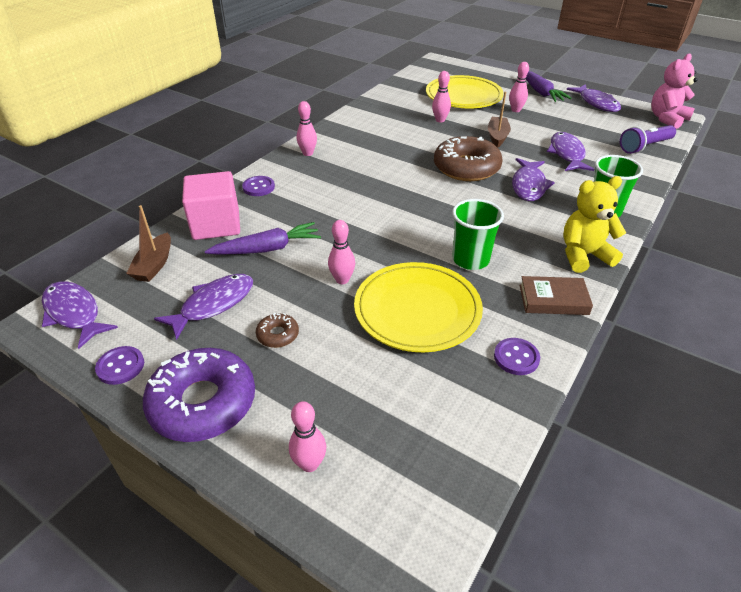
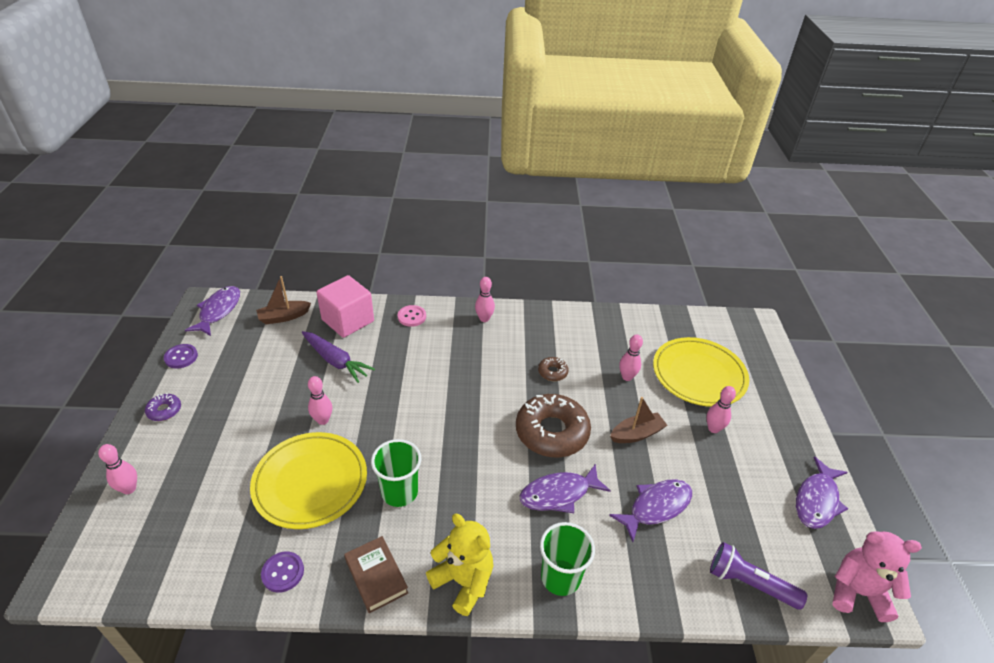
camera: 55 degrees right, 0 degrees up
(203, 402) = (164, 410): purple donut -> purple donut, size x0.45
(213, 304) = (258, 366): purple fish -> none
(258, 187) = (412, 317): purple button -> pink button
(278, 335) = (243, 414): brown donut -> brown donut (552, 372)
(540, 92) = (784, 436): purple carrot -> none

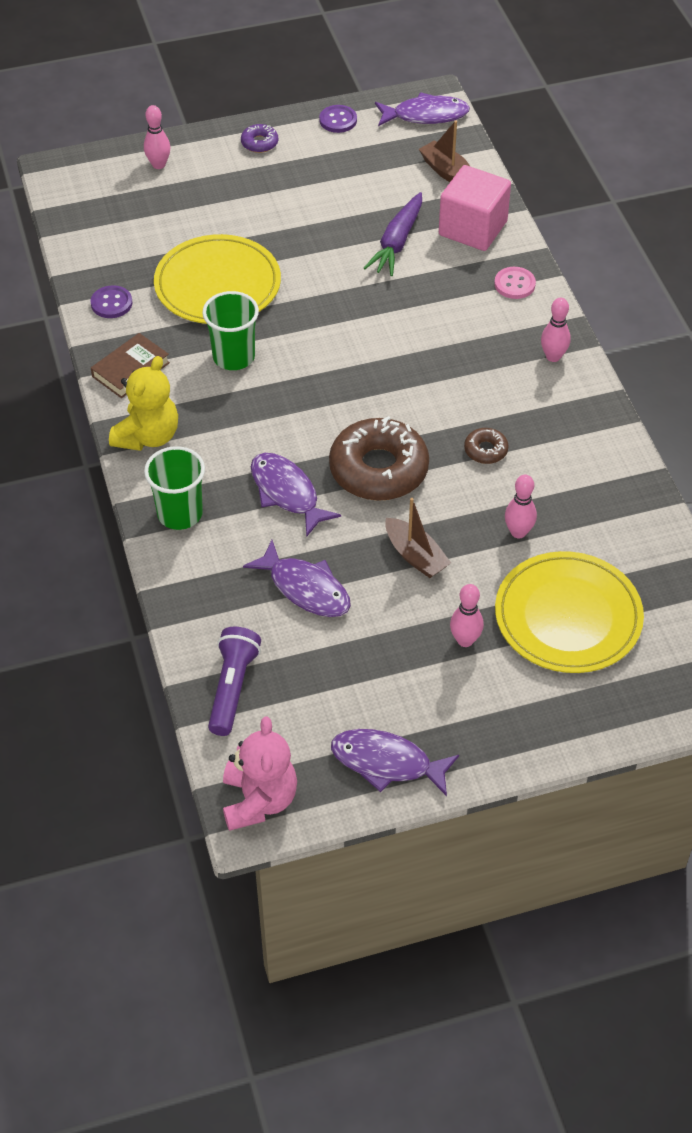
camera: 75 degrees right, 10 degrees up
(323, 420) = (302, 264): pink bowling pin -> none

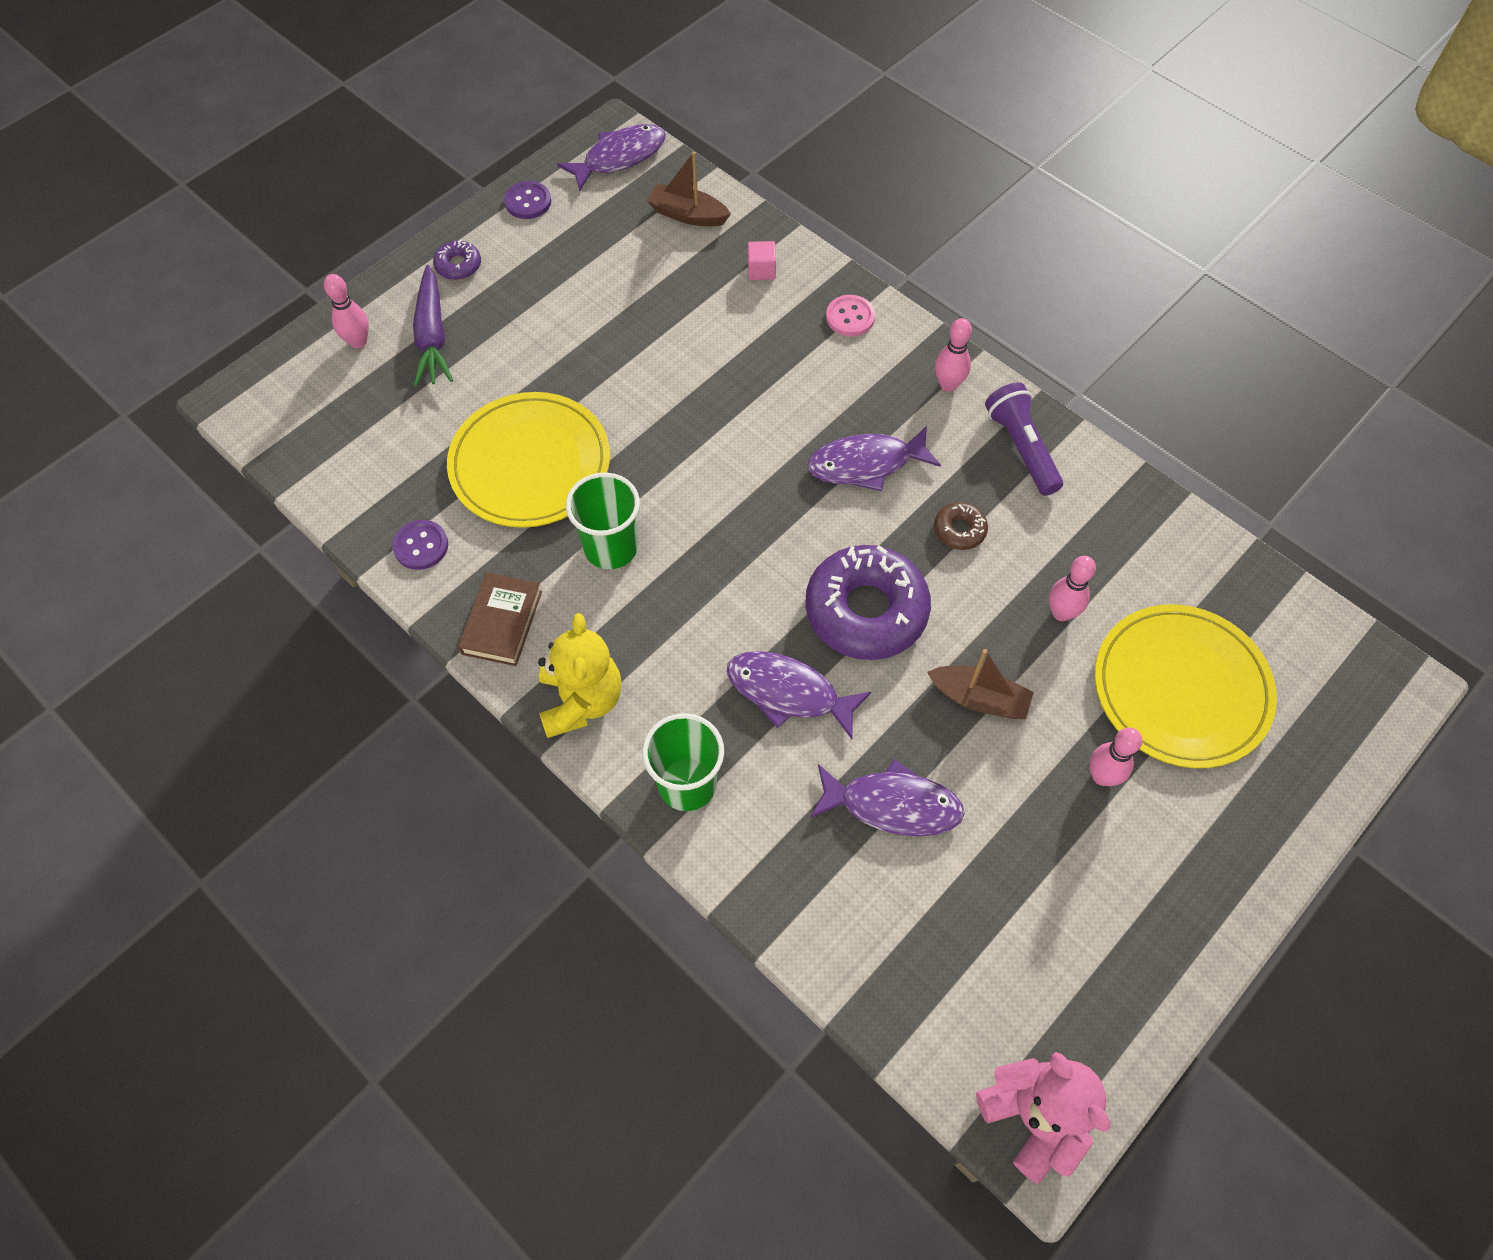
camera: 30 degrees left, 10 degrees up
(232, 688) = (903, 983): purple flashlight -> purple flashlight (1021, 448)
(378, 469) = (866, 610): brown donut -> purple donut
(386, 763) = (1132, 981): purple fish -> purple fish (866, 464)
(397, 242) = (694, 322): purple carrot -> purple carrot (432, 336)
(473, 228) = (761, 270): pink cube -> pink cube, size x0.42

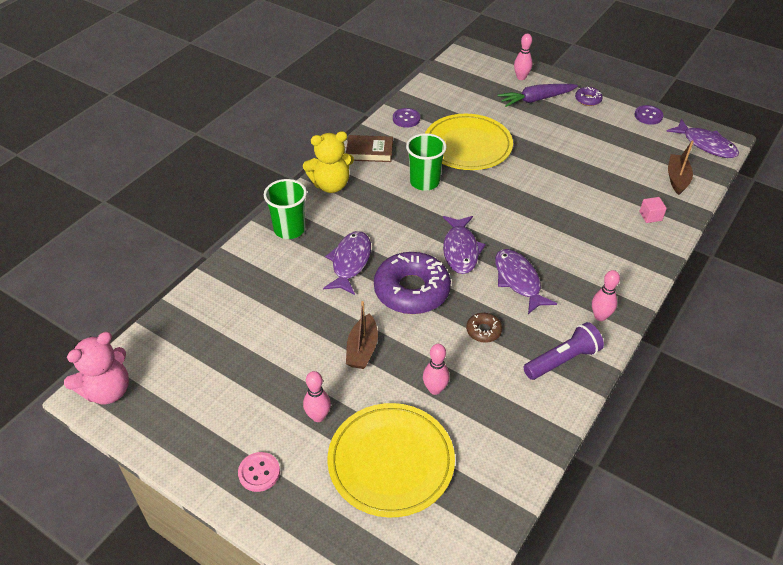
camera: 80 degrees right, 15 degrees down
(850, 317) = (633, 261): pink button -> pink button (259, 472)
(893, 805) = (287, 314): purple fish -> purple fish (460, 250)

